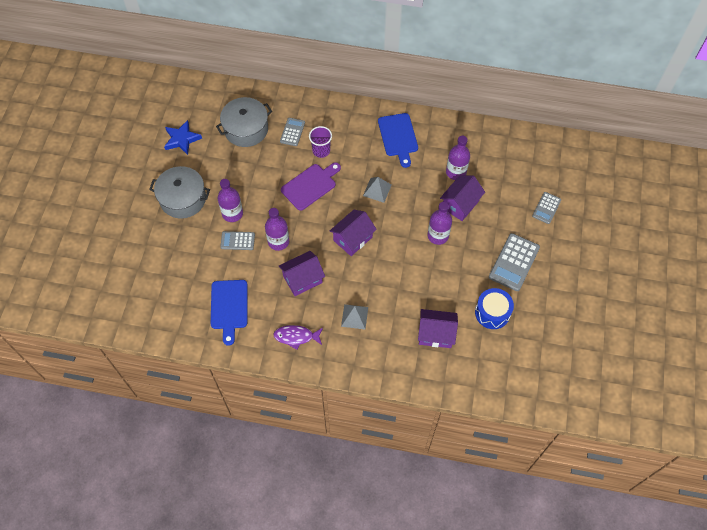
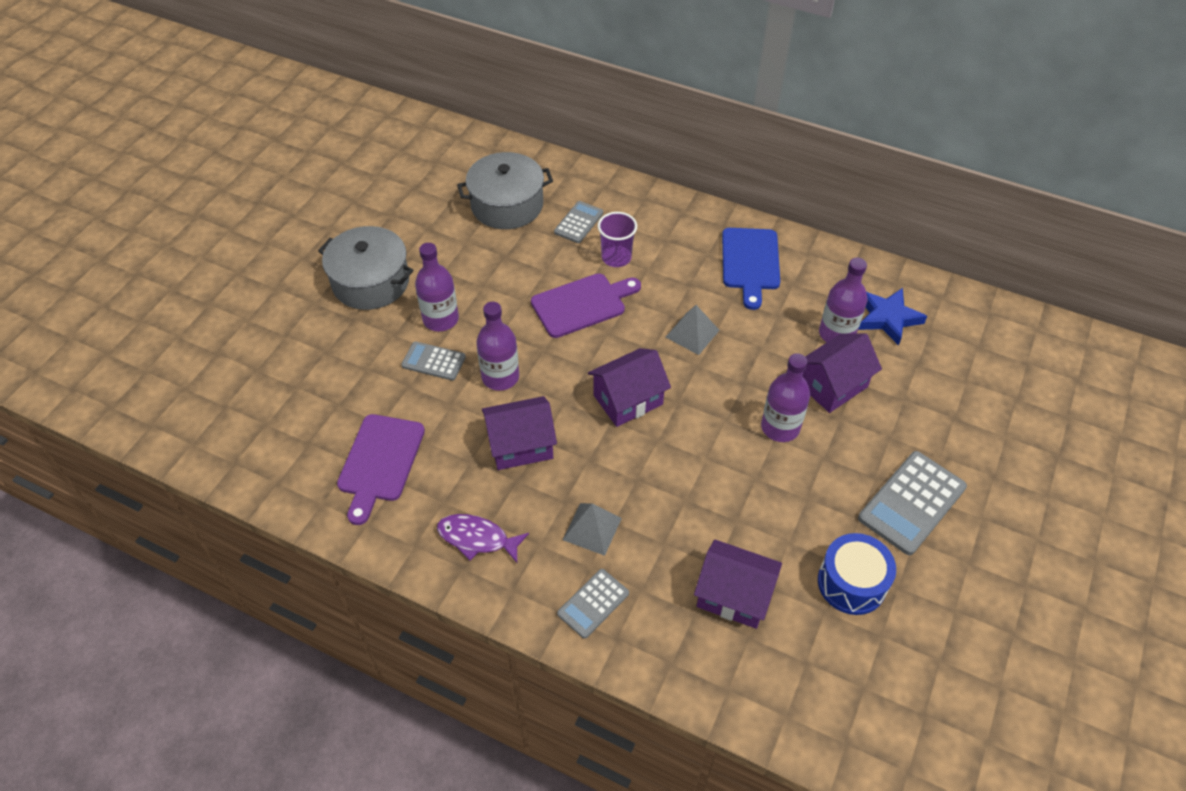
camera: 15 degrees right, 10 degrees down
(182, 139) = (403, 200): blue star -> blue star (887, 318)
(229, 307) = (380, 462): blue cutting board -> purple cutting board
(546, 208) = (991, 424): grey calculator -> grey calculator (593, 603)

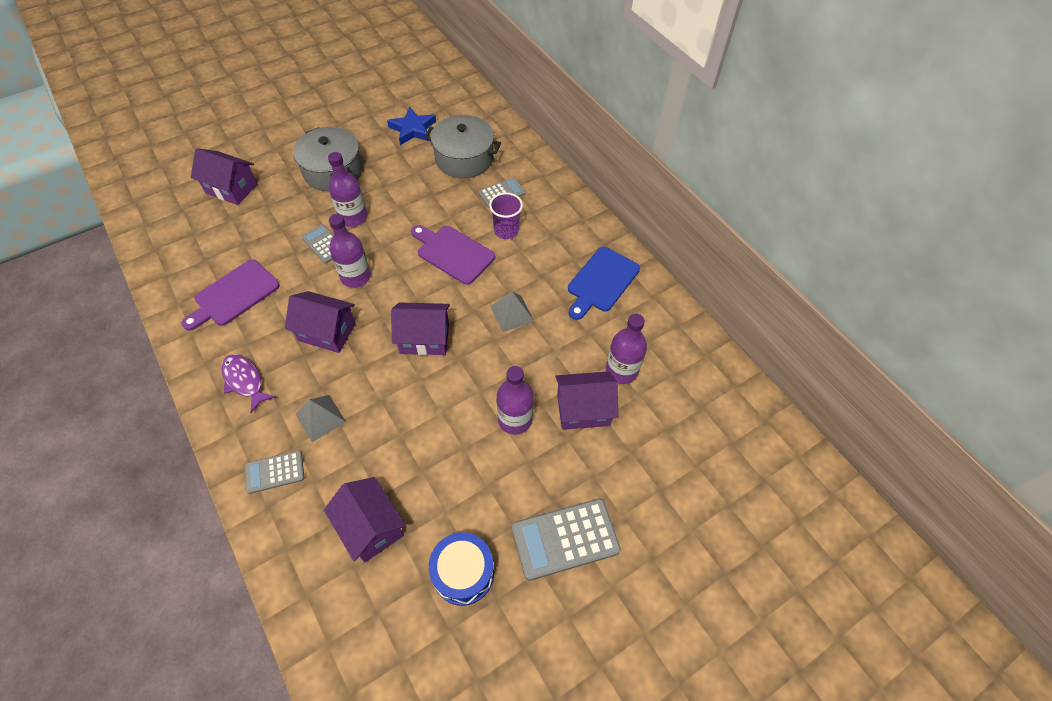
camera: 30 degrees right, 5 degrees up
(265, 355) = (231, 188): none -> purple house
(582, 304) = (453, 253): purple cutting board -> purple cutting board turned 150 degrees counterclockwise
(887, 318) = (674, 379): blue star -> blue star (413, 129)

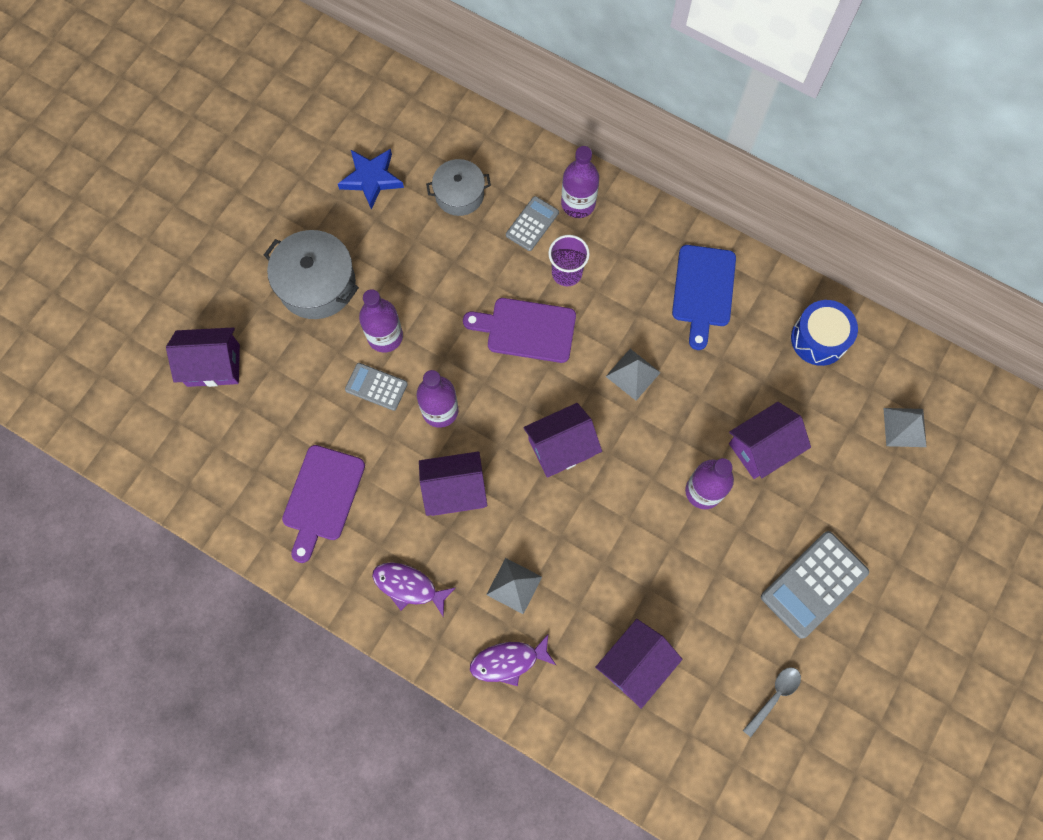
camera: 25 degrees left, 15 degrees up
(275, 472) = (508, 661): grey calculator -> purple fish
(371, 527) = (635, 664): purple house -> purple house turned 75 degrees counterclockwise
(463, 573) = (743, 662): blue drum -> blue drum (819, 339)
(464, 158) = (459, 194): grey pot -> grey pot, size x0.65
(472, 619) = (774, 696): none -> grey spoon
(621, 370) = (776, 386): purple bottle -> purple bottle (578, 204)
(717, 449) = (905, 427): none -> grey pyramid

